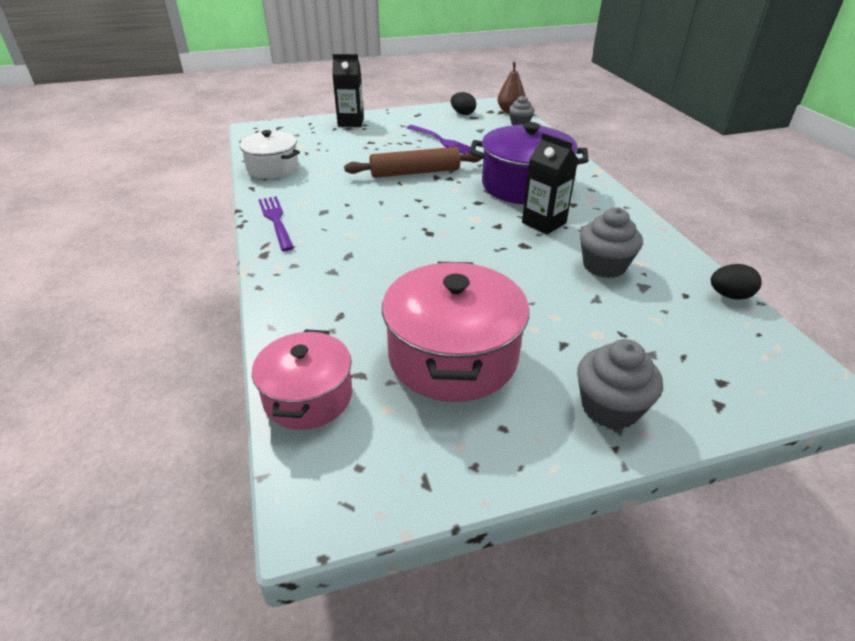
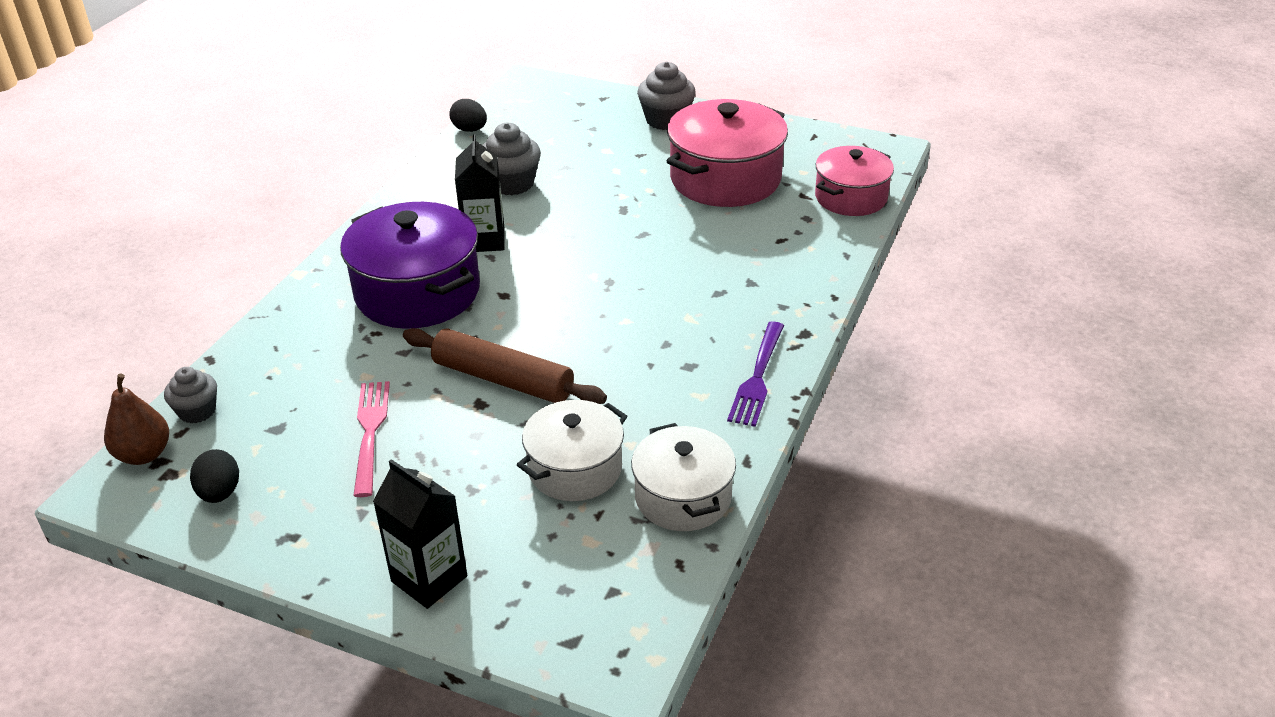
camera: 140 degrees left, 0 degrees up
(334, 159) = (575, 469): none -> white pot
(441, 140) = (370, 432): purple fork -> pink fork

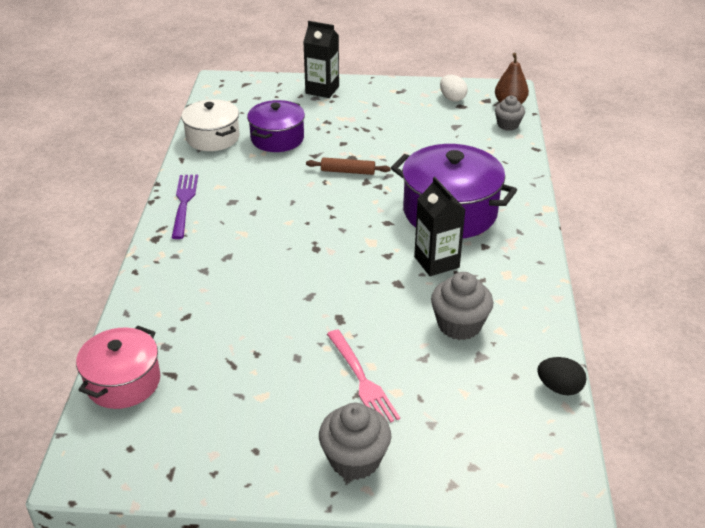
camera: 160 degrees right, 0 degrees up
(220, 493) = (452, 98): black egg -> white egg
(370, 432) = (402, 133): pink fork -> pink fork (362, 380)
(503, 379) = (348, 171): brown rolling pin -> brown rolling pin, size x0.56
(575, 469) = (277, 138): white pot -> purple pot
(725, 179) = (256, 379): pink pot -> none

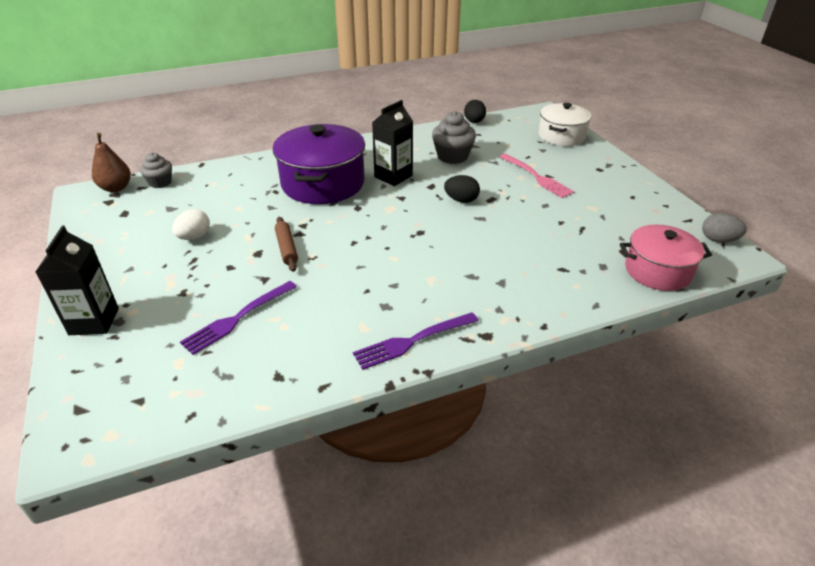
camera: 115 degrees left, 0 degrees up
(116, 473) = (718, 240): none -> grey egg
(212, 138) = (257, 378): white pot -> white pot (561, 136)
(277, 138) = (238, 318): purple pot -> purple fork
(353, 295) = (461, 200): none -> black egg
(354, 459) = (595, 165): grey cupcake -> none
(362, 380) = (536, 177): pink fork -> pink fork turned 105 degrees clockwise
(452, 98) = (107, 221): white egg -> white egg (194, 237)

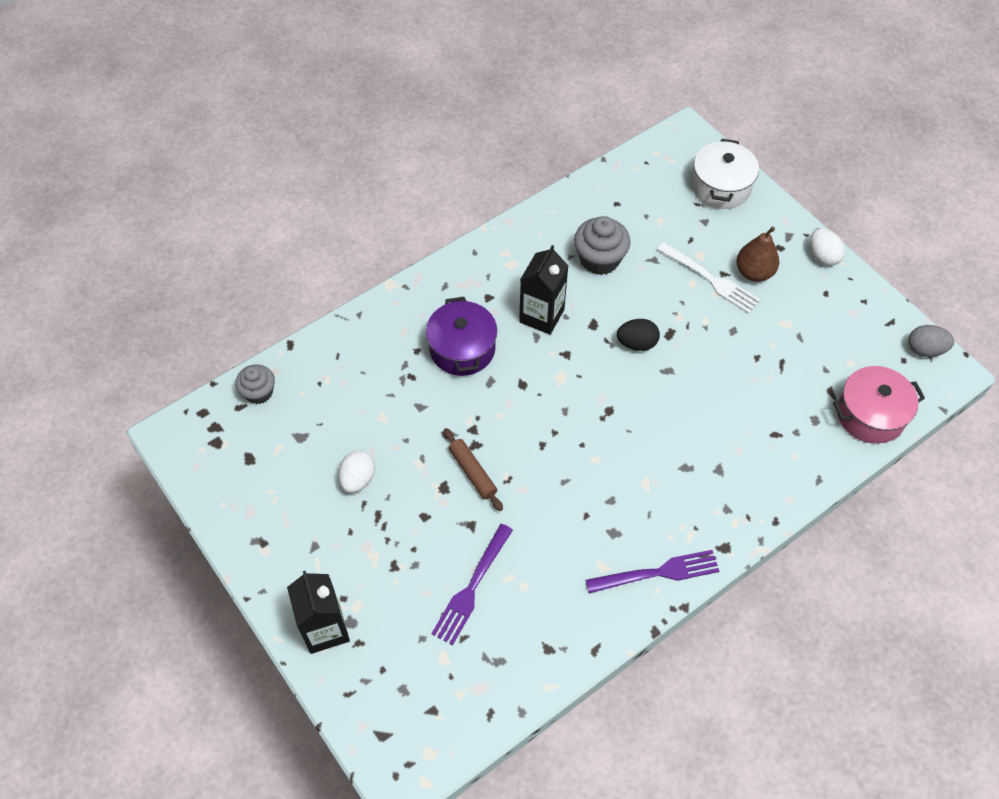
camera: 15 degrees left, 20 degrees up
(116, 188) = (209, 415): brown pear -> brown pear (754, 272)
(323, 183) = (462, 349): purple pot -> purple pot, size x0.63
(413, 341) = (657, 573): purple fork -> purple fork turned 150 degrees counterclockwise
(474, 122) = (603, 177): black egg -> none
(536, 177) = (710, 279): pink fork -> white fork
(634, 178) = (822, 256): none -> white egg

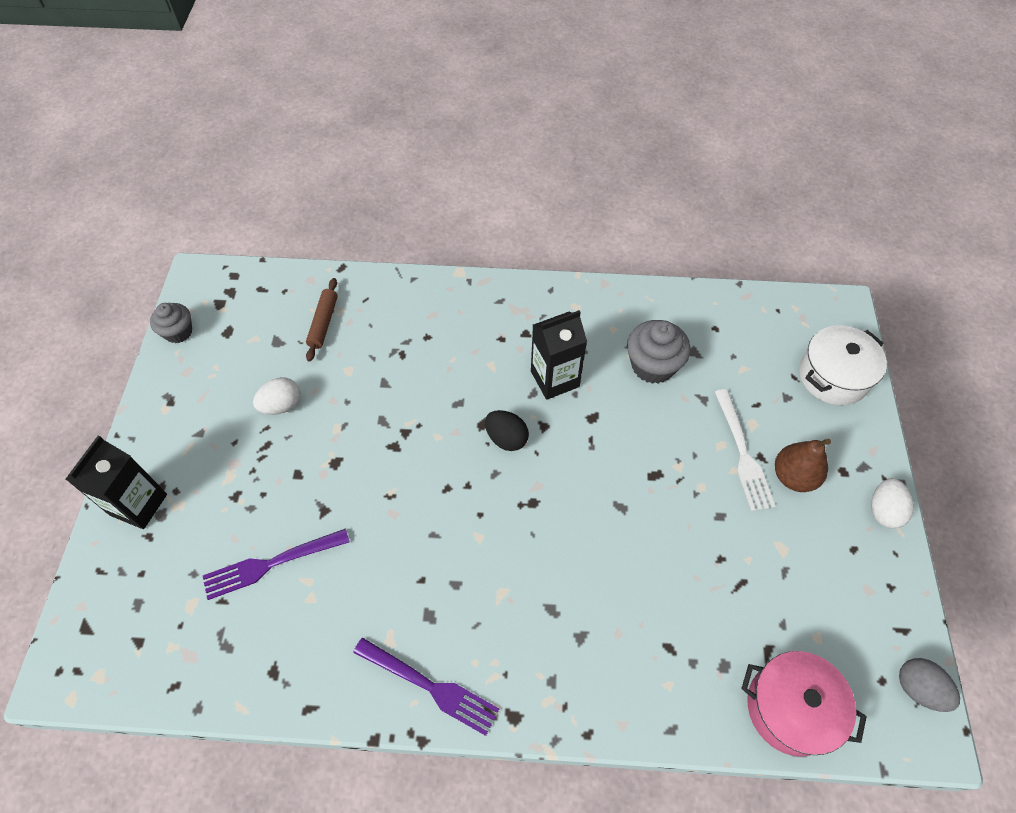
camera: 40 degrees right, 0 degrees up
(259, 392) = (284, 288): grey cupcake -> grey cupcake (178, 332)
(462, 349) = (463, 360): purple pot -> none
(473, 472) = (369, 467): brown rolling pin -> brown rolling pin (323, 323)
(636, 343) = (615, 461): black egg -> black egg (506, 438)

